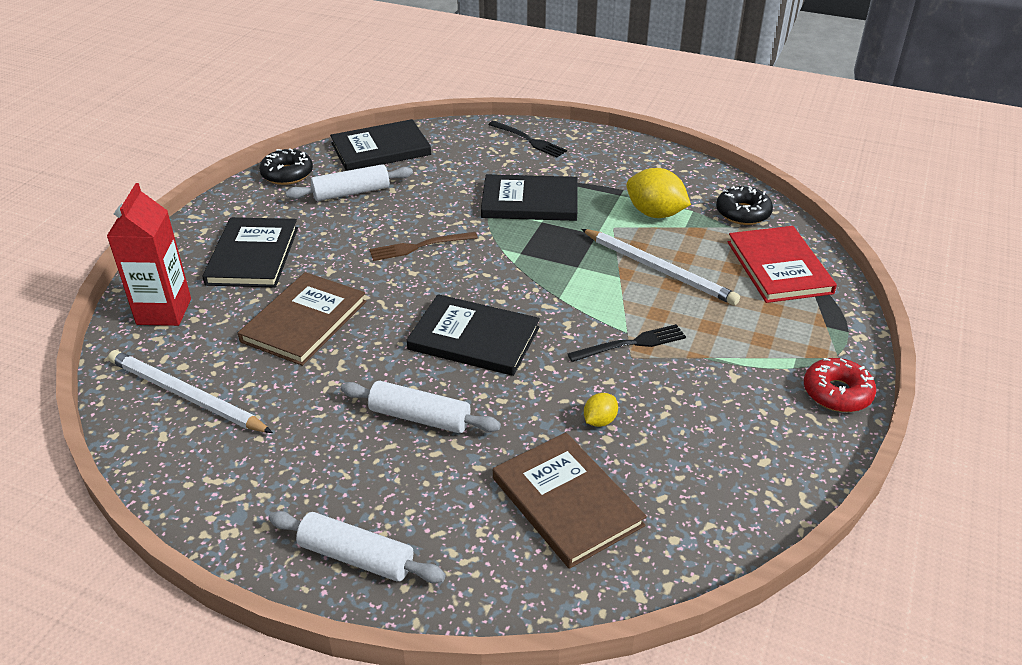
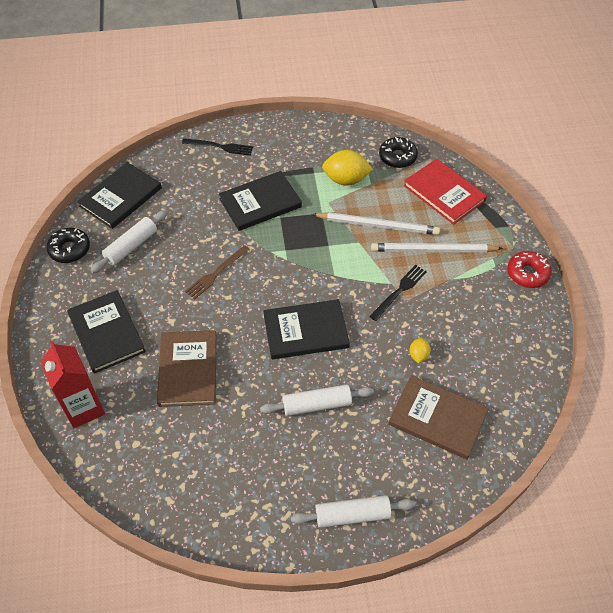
camera: 30 degrees left, 15 degrees up
(186, 395) = (158, 464): white pencil -> white pencil (433, 250)

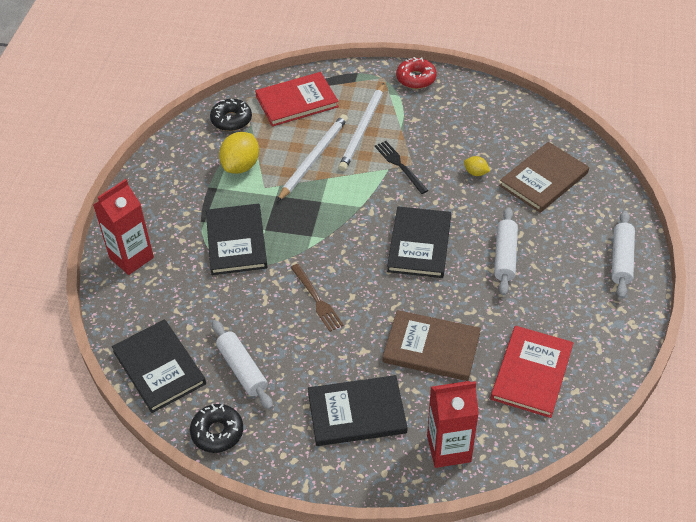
camera: 70 degrees left, 5 degrees down
(180, 457) = (531, 373): none -> red book
(220, 147) = (131, 258): black fork -> red carton

